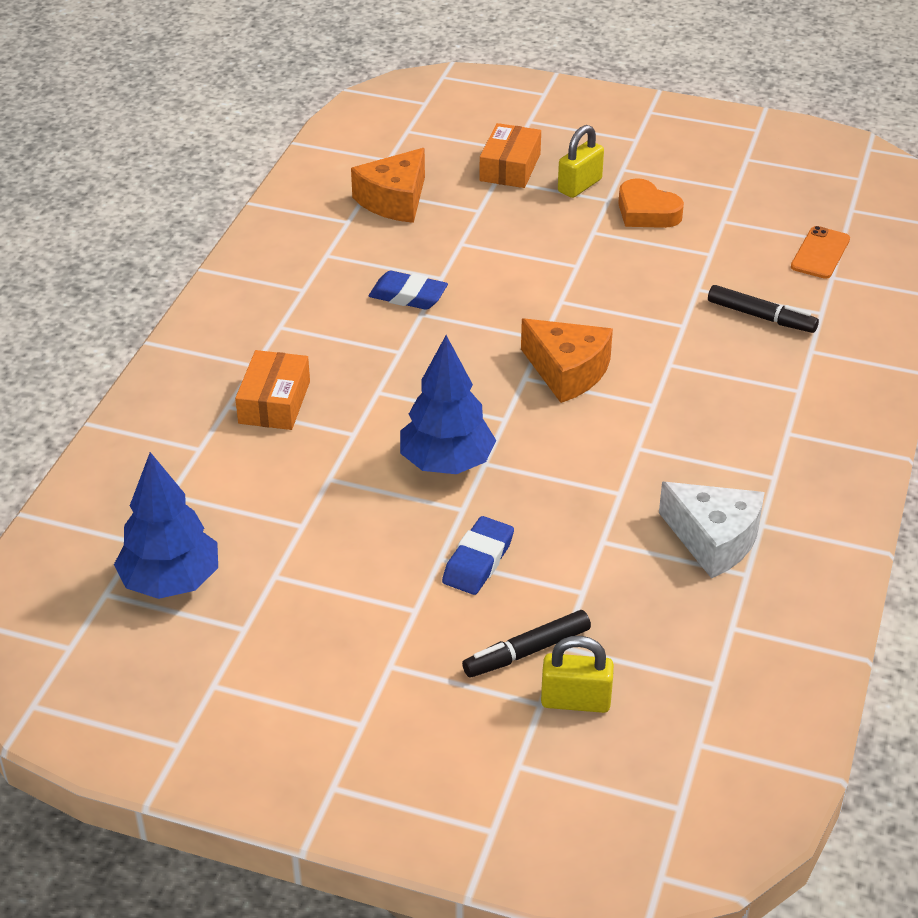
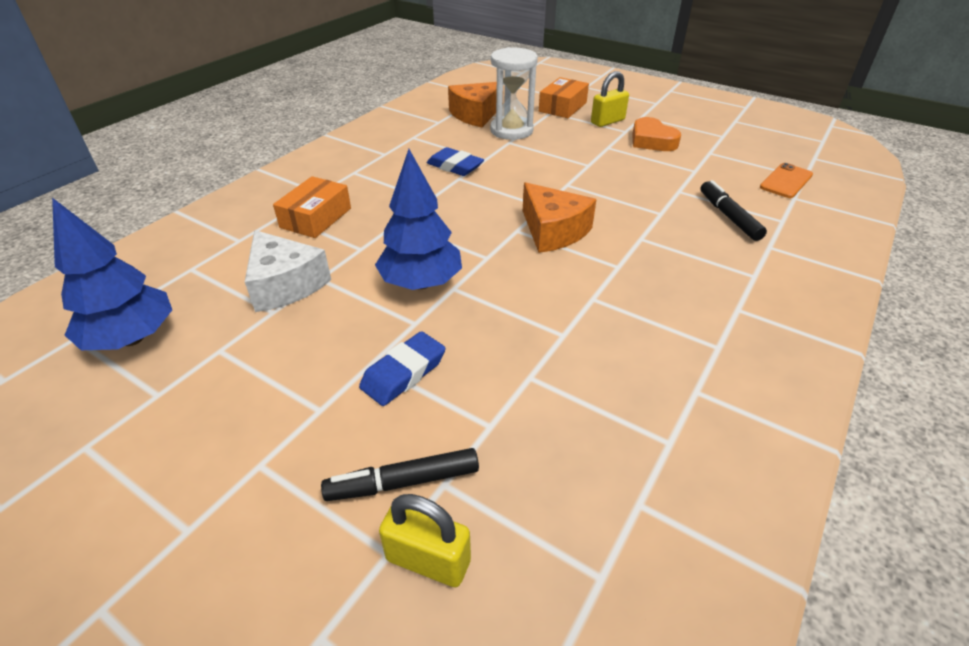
camera: 15 degrees right, 0 degrees up
(456, 222) = (511, 130): none -> white hourglass
(713, 539) = (642, 397): white cheese -> white cheese (285, 284)
(761, 317) = (728, 216): black marker -> black marker turned 150 degrees counterclockwise

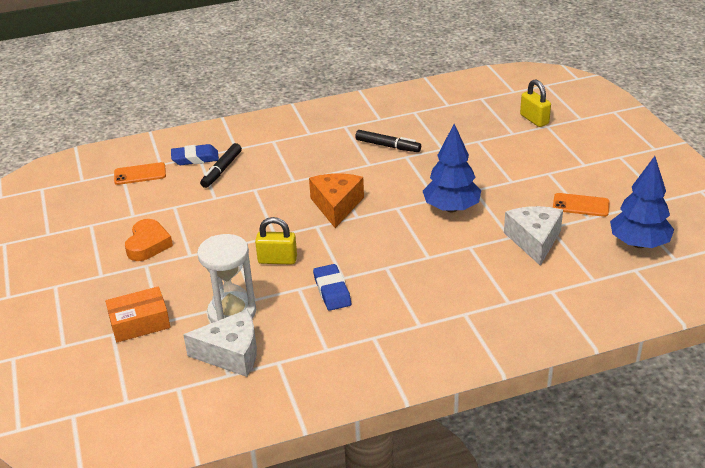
camera: 140 degrees left, 5 degrees down
(238, 366) = (581, 205): none -> orange phone
(316, 218) = (484, 286): orange box -> none
(403, 373) = (499, 171): blue eraser -> blue eraser (195, 158)
(403, 482) = (528, 139): black marker -> black marker (388, 146)
(476, 115) = (231, 354): orange cheese -> white cheese
(607, 121) = (139, 282): yellow padlock -> yellow padlock (277, 260)

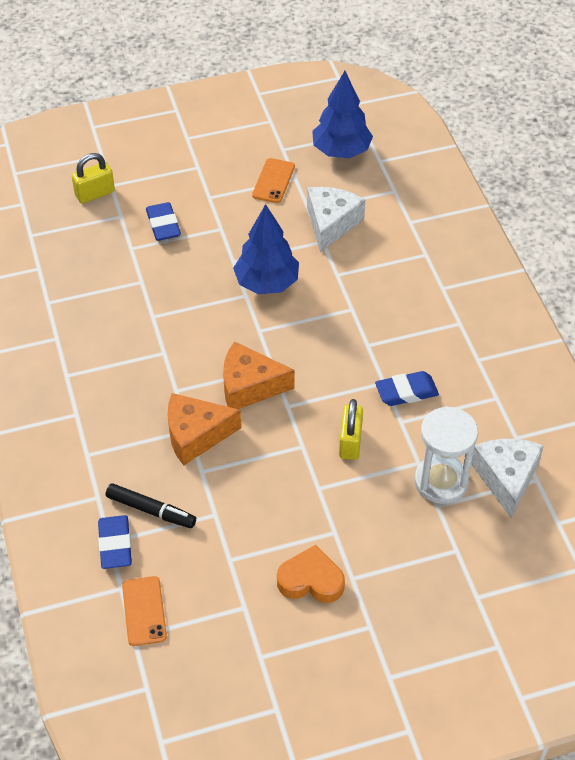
camera: 90 degrees left, 15 degrees up
(140, 323) = (459, 571): orange box -> none
(288, 184) = (196, 435): none -> orange cheese
(388, 146) = (126, 332): black marker -> none
(507, 153) = (163, 225): none -> blue eraser
(534, 241) = (331, 224): white cheese -> white cheese turned 105 degrees clockwise

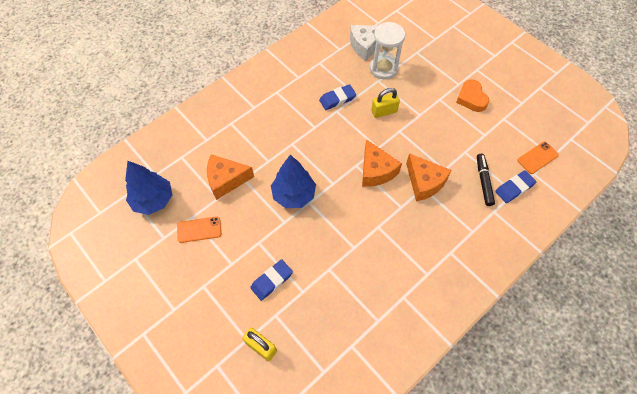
camera: 115 degrees left, 10 degrees up
(331, 224) = (226, 180): white cheese -> orange cheese
(406, 392) = (337, 99): blue eraser -> blue eraser turned 75 degrees counterclockwise

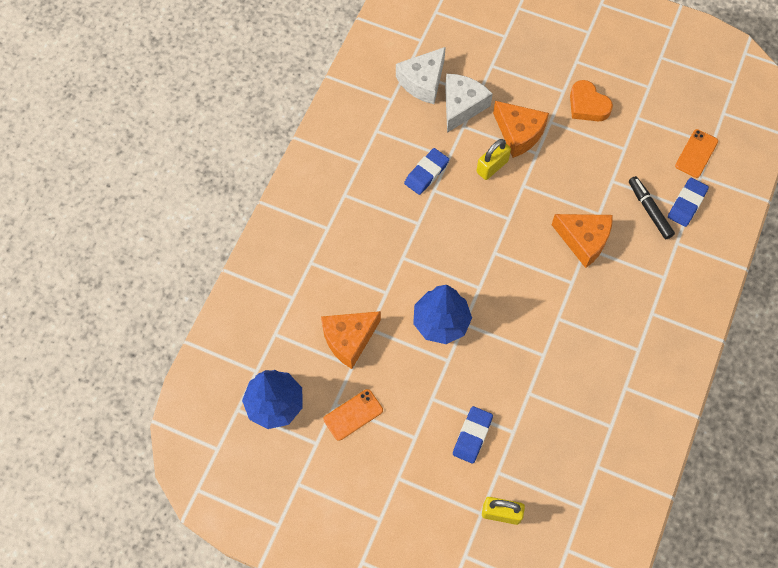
camera: 25 degrees left, 5 degrees up
(376, 171) = (521, 250): orange cheese -> orange cheese (519, 133)
(383, 68) = (462, 106): white hourglass -> white cheese

